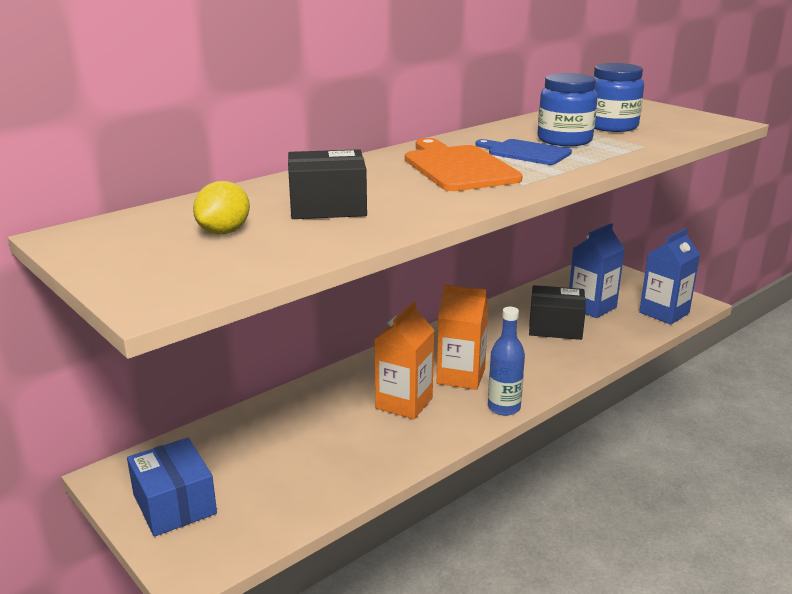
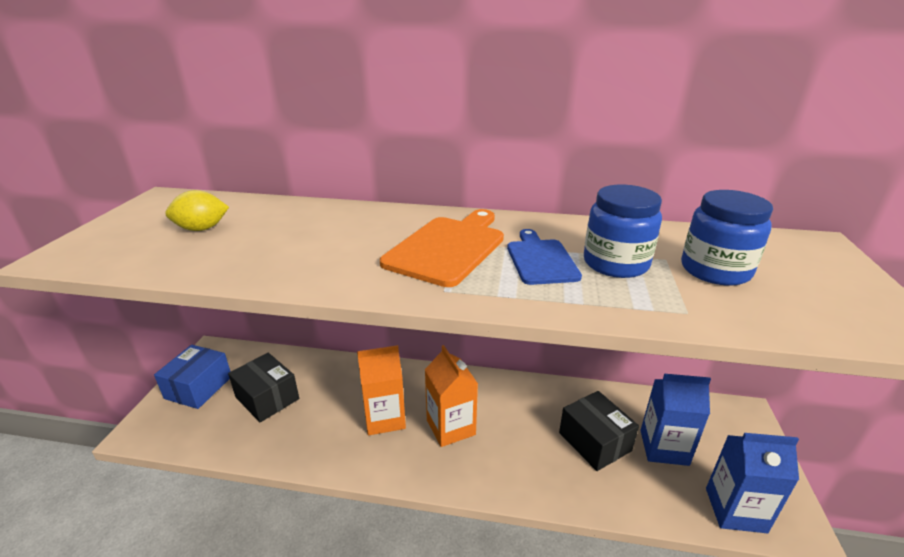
camera: 50 degrees right, 5 degrees up
(327, 206) = (287, 238): black box -> black box (267, 398)
(504, 407) = (431, 478): blue bottle -> none

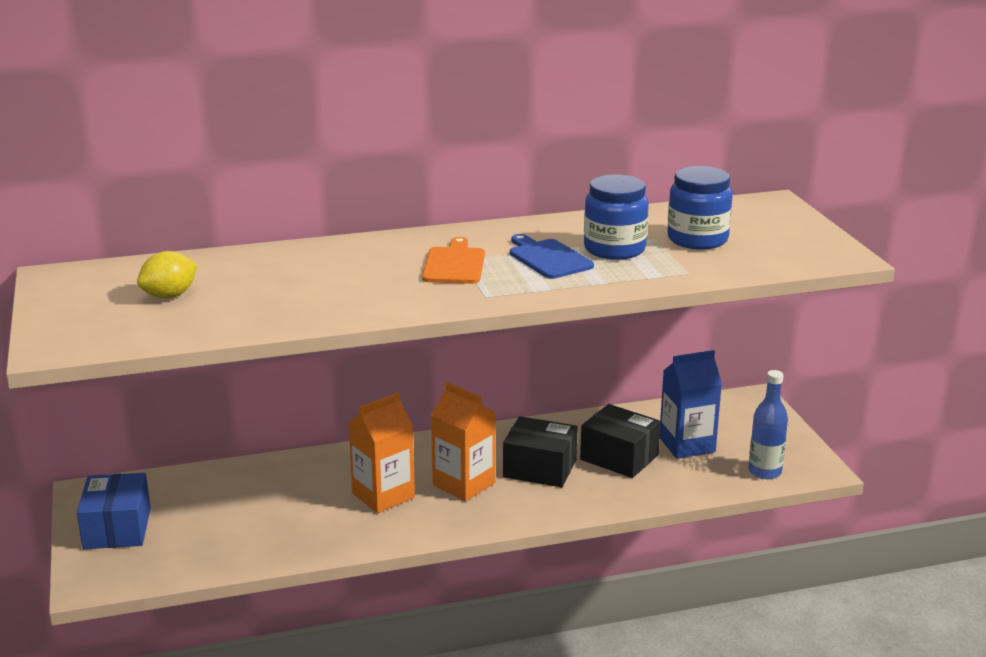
camera: 25 degrees left, 5 degrees down
(267, 398) = (221, 515): black box -> black box (540, 468)
(448, 248) = (454, 264): orange cutting board -> orange cutting board, size x0.65
(735, 510) = (764, 471): blue carton -> blue bottle

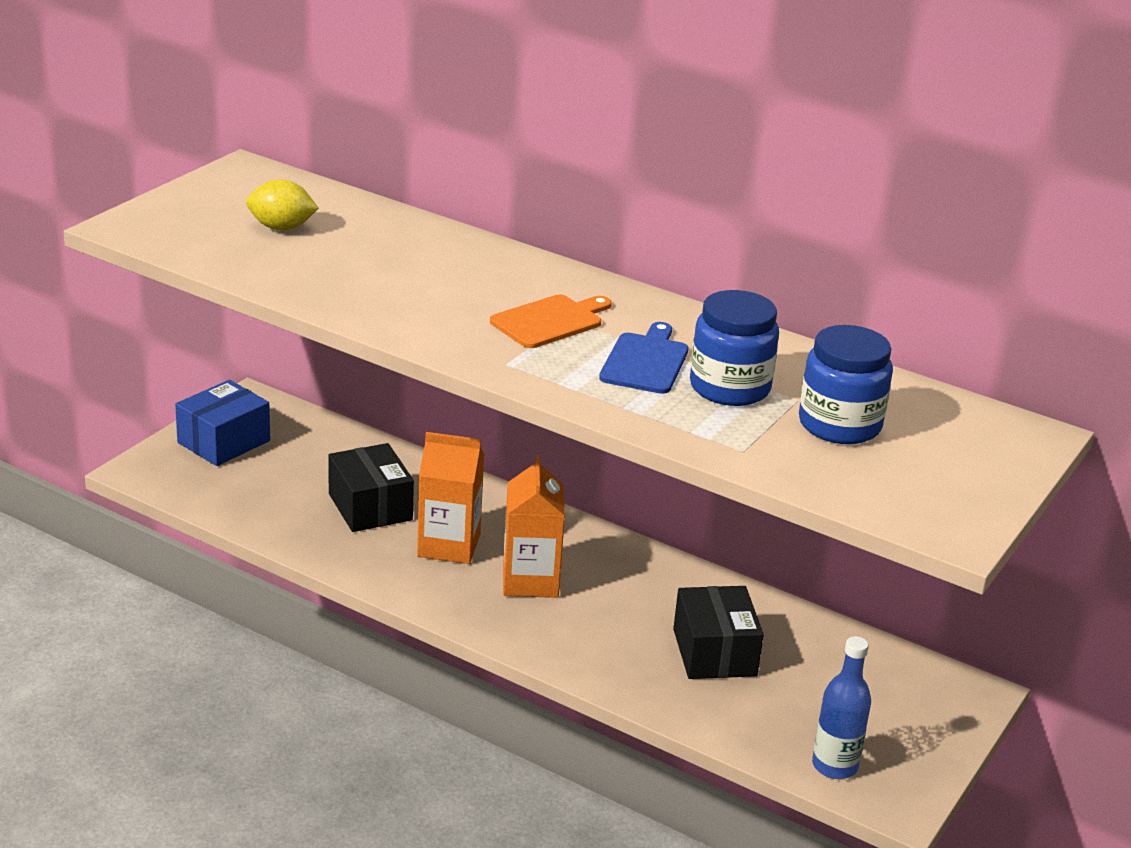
camera: 45 degrees right, 5 degrees up
(540, 468) = (621, 612): black box -> black box (370, 507)
(687, 445) = (806, 687): blue carton -> none

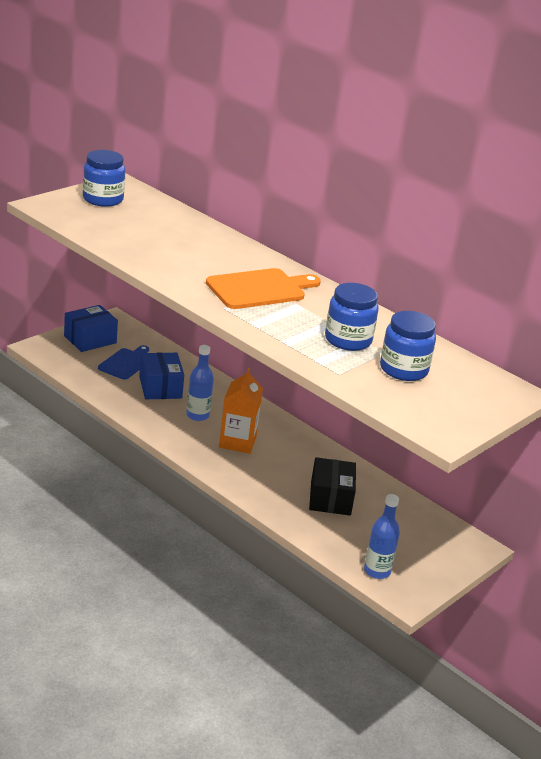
camera: 10 degrees right, 0 degrees up
(225, 201) = (103, 199): none -> blue jar
(281, 228) = (128, 217): yellow lemon -> none
(370, 507) = (160, 387): black box -> blue box
(449, 545) = (197, 415): orange carton -> blue bottle
(550, 321) = (260, 289): orange cutting board -> orange cutting board, size x1.53
(646, 361) = (305, 319): blue cutting board -> blue cutting board (126, 363)

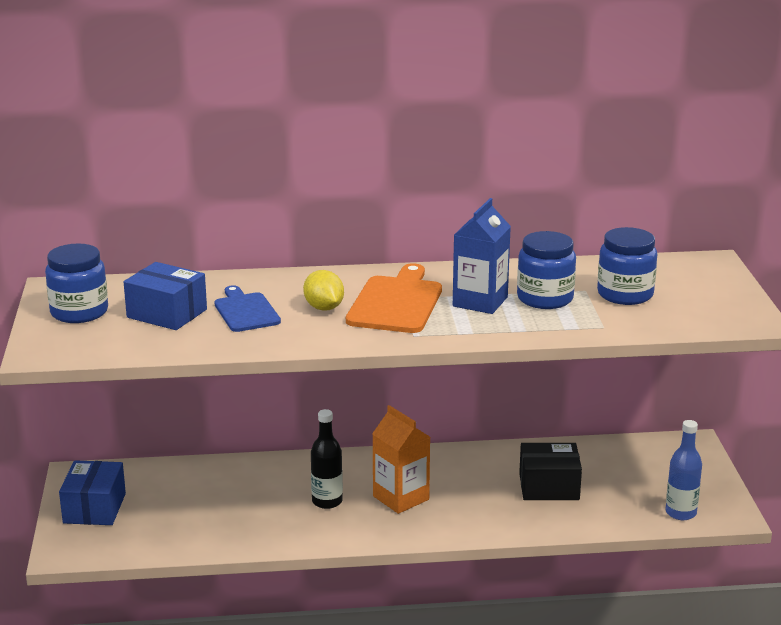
camera: 45 degrees left, 5 degrees down
(126, 363) = (173, 504): blue cutting board -> blue cutting board (246, 311)
(160, 387) = (248, 502): blue box -> blue box (167, 313)
(197, 415) = (327, 501): blue bottle -> black bottle
(216, 268) = (324, 308): none -> yellow lemon
(306, 317) = (480, 302): none -> blue carton
(330, 498) = (549, 486): black box -> black box turned 45 degrees counterclockwise

